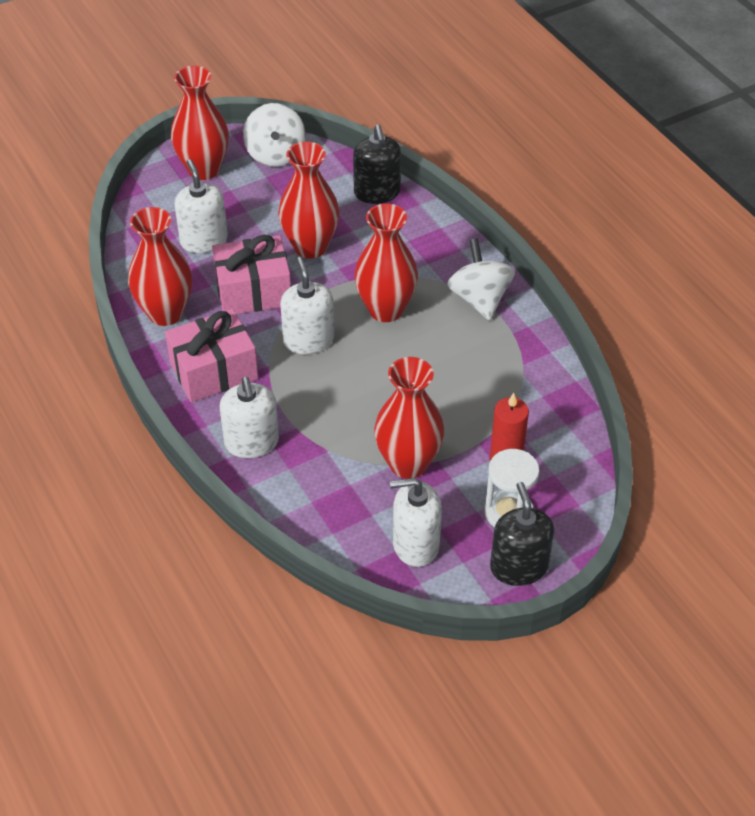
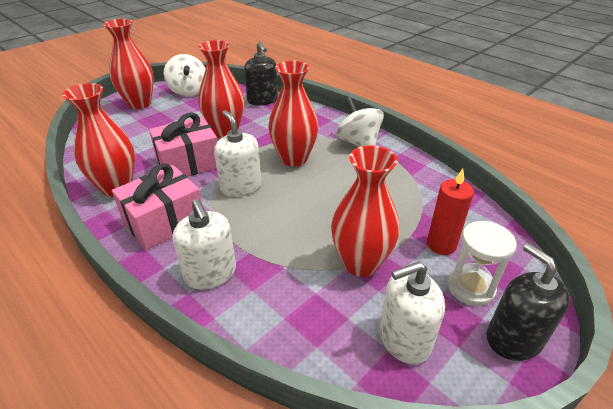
camera: 15 degrees left, 10 degrees down
(204, 240) = (144, 139): white soap dispenser -> none

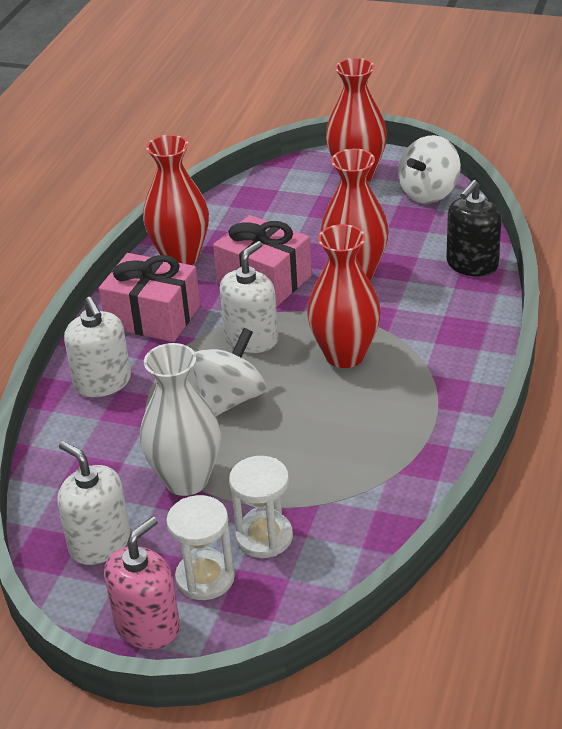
camera: 65 degrees right, 0 degrees up
(210, 273) = (103, 382): white soap dispenser -> white soap dispenser turned 60 degrees counterclockwise
(358, 143) = (437, 397): white spinning top -> white spinning top (230, 399)
(360, 263) = (186, 480): red vase -> white vase
(441, 245) = (264, 537): red candle -> white hourglass
(513, 339) = (147, 626): black soap dispenser -> pink soap dispenser

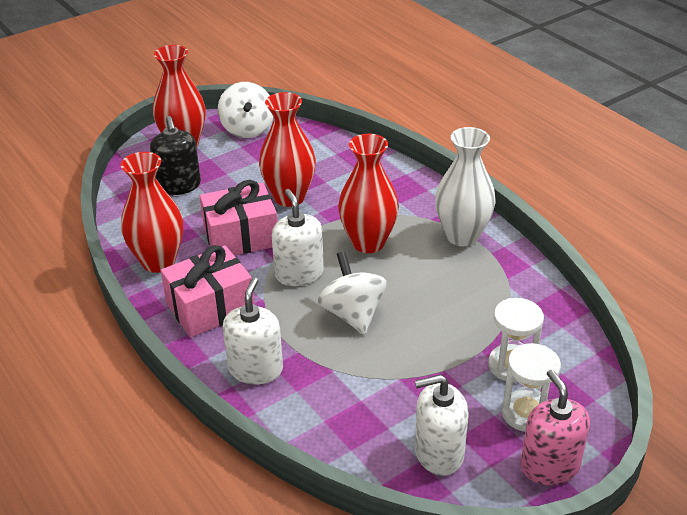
camera: 55 degrees left, 0 degrees up
(103, 382) = (255, 369): white soap dispenser -> white soap dispenser turned 90 degrees counterclockwise
(186, 480) = (415, 376): white vase -> white vase (462, 236)
(472, 264) = (343, 151): black soap dispenser -> black soap dispenser (179, 185)

